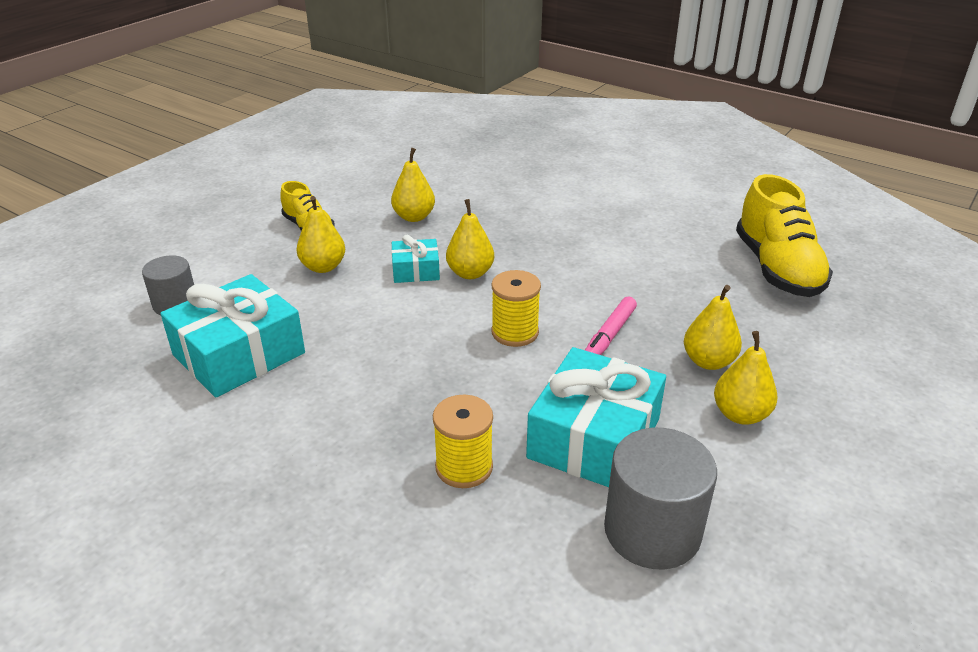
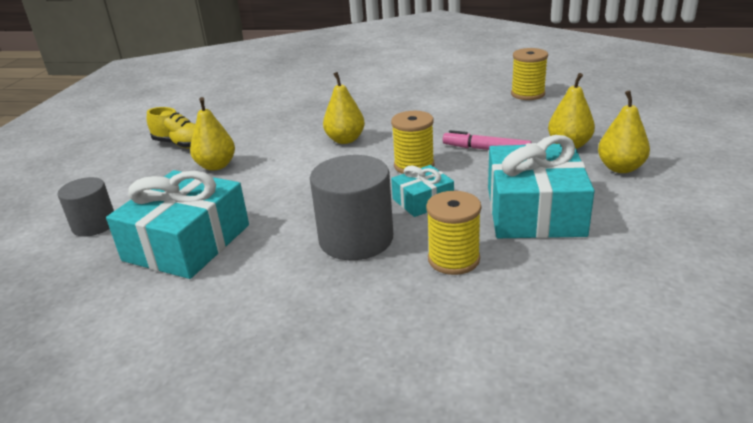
camera: 20 degrees left, 5 degrees down
(414, 217) = (268, 118): yellow pear -> none
(416, 270) = (299, 149): turquoise gift -> turquoise gift (423, 201)
(609, 336) = (486, 149): pink marker -> pink marker turned 105 degrees clockwise
(652, 530) = (631, 253): grey cylinder -> grey cylinder (356, 239)
(722, 270) = (527, 94): none -> yellow spool
(777, 269) = (562, 85): yellow shoe -> none

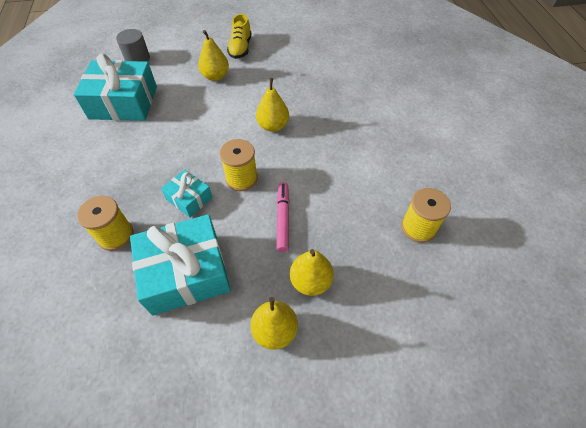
camera: 65 degrees right, 25 degrees up
(356, 239) = (135, 176): grey cylinder -> none

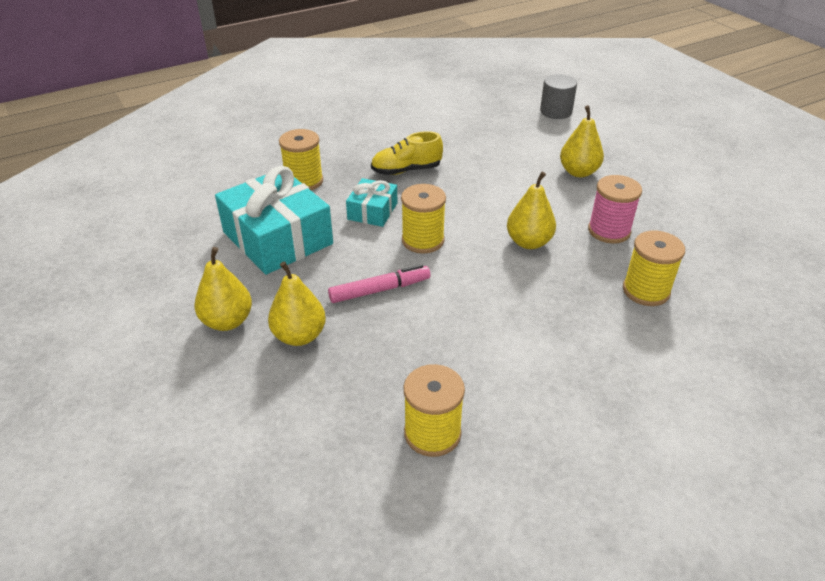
camera: 70 degrees right, 15 degrees down
(123, 102) = (480, 126): turquoise gift -> none
(240, 48) = (652, 175): yellow shoe -> yellow shoe (406, 170)
(281, 87) = (609, 231): none -> pink spool
(339, 95) = (646, 291): none -> yellow spool

